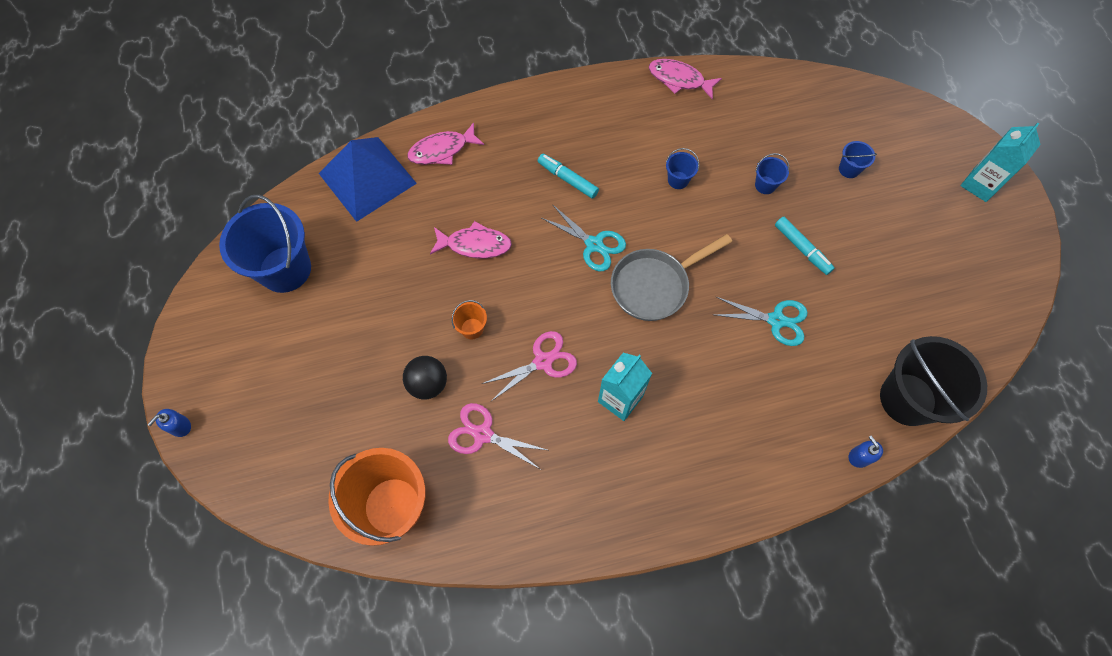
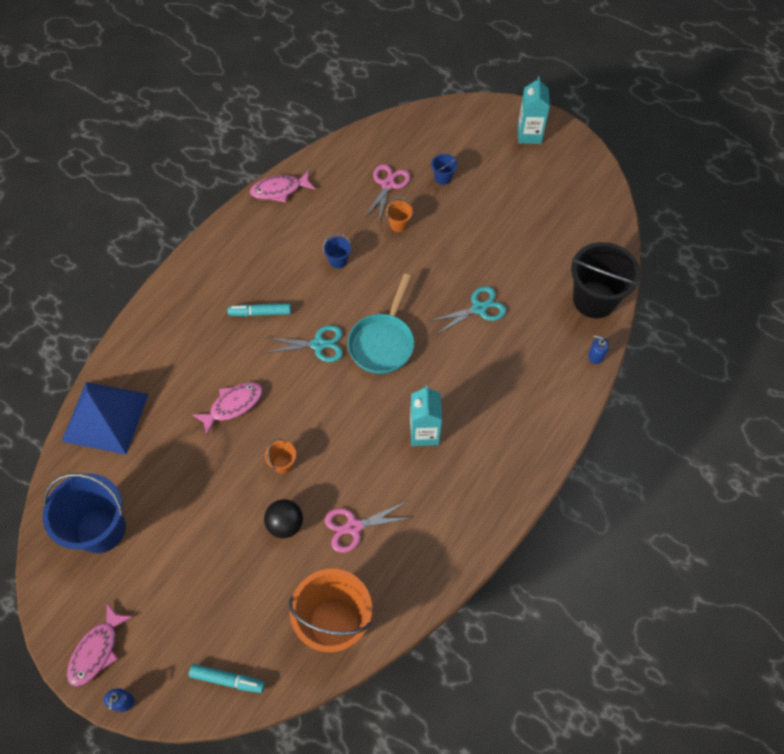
camera: 40 degrees left, 5 degrees down
(442, 150) = (146, 356): pink fish -> pink fish (97, 651)
(543, 361) = (352, 448): pink scissors -> pink scissors (388, 184)
(654, 285) = (383, 342): grey pan -> turquoise pan
(765, 185) = (398, 224): blue bucket -> orange bucket
(802, 249) = (456, 250): turquoise marker -> turquoise marker (228, 679)

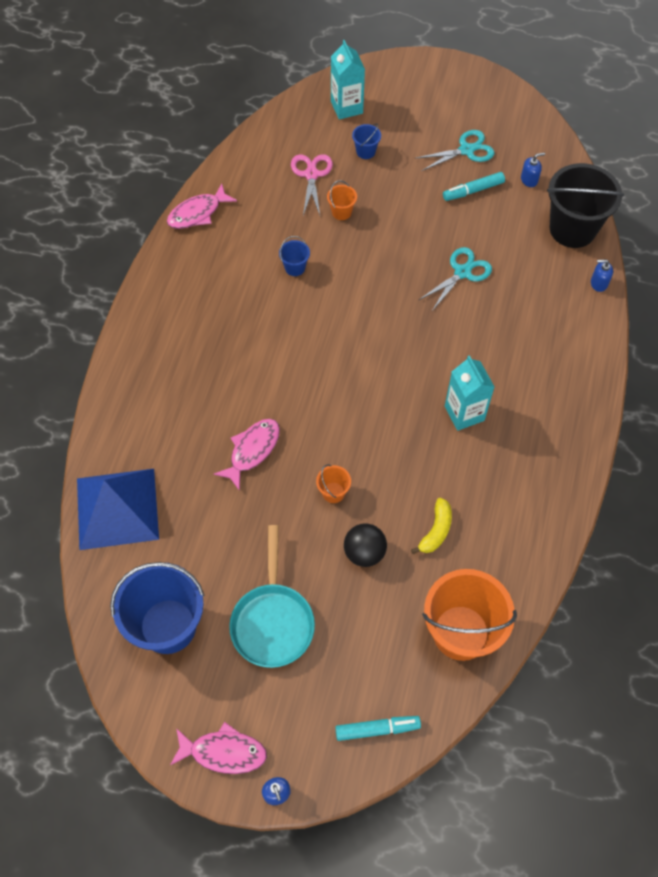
camera: 20 degrees left, 0 degrees up
(97, 651) = (224, 752): pink fish -> pink fish turned 90 degrees counterclockwise
(260, 313) = (236, 346): turquoise marker -> turquoise marker (473, 191)
(318, 344) = (314, 359): turquoise scissors -> turquoise scissors (466, 150)
(354, 527) = (436, 531): pink scissors -> yellow banana
(383, 342) = (380, 336): turquoise pan -> turquoise pan (272, 621)
(529, 135) = (434, 84): turquoise carton -> turquoise carton (346, 107)
(575, 244) = (529, 180): none -> blue soap dispenser

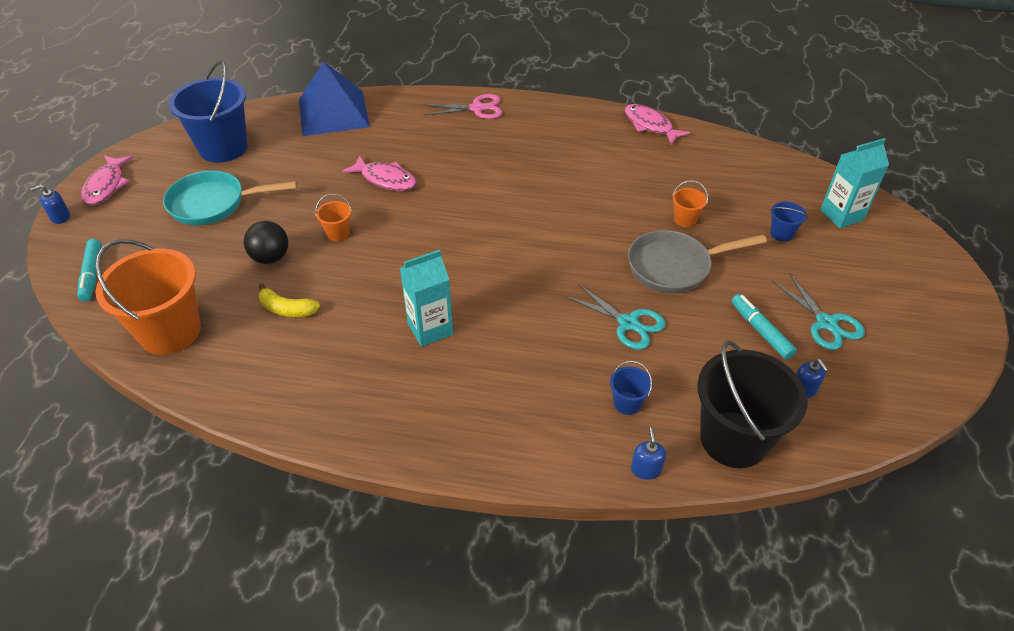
camera: 85 degrees right, 15 degrees down
(295, 267) = (601, 191): blue bucket -> blue bucket (627, 403)
(311, 174) = (729, 194): pink scissors -> pink scissors (477, 108)
(400, 230) = (675, 267): none -> grey pan

